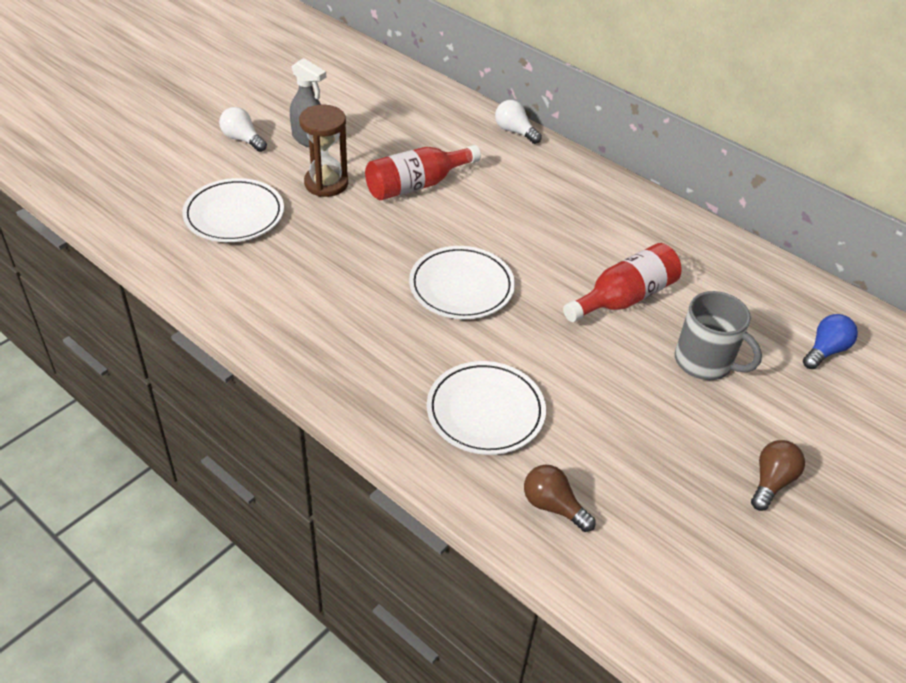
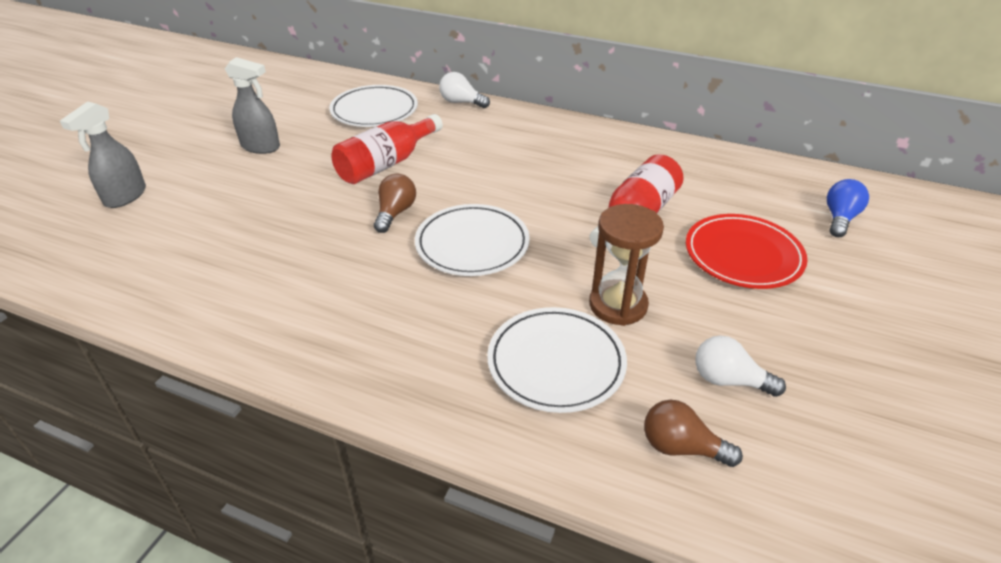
camera: 15 degrees left, 5 degrees down
(182, 165) = (125, 197): none -> grey spray bottle
(234, 215) = (198, 231): white plate -> white plate (374, 110)
(243, 139) = (188, 160): white light bulb -> white light bulb (729, 380)
(326, 183) = (292, 181): brown hourglass -> brown hourglass (618, 305)
(705, 362) = (743, 255): grey mug -> red plate
(771, 482) = (877, 353): brown light bulb -> brown light bulb (395, 213)

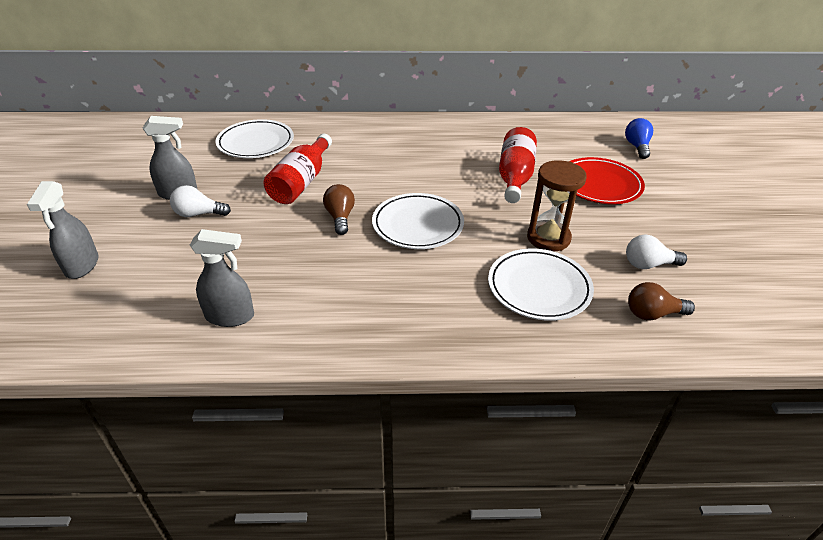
camera: 25 degrees left, 0 degrees up
(207, 287) = (230, 316): none -> grey spray bottle
(461, 102) = (323, 122): white light bulb -> white light bulb (199, 214)

